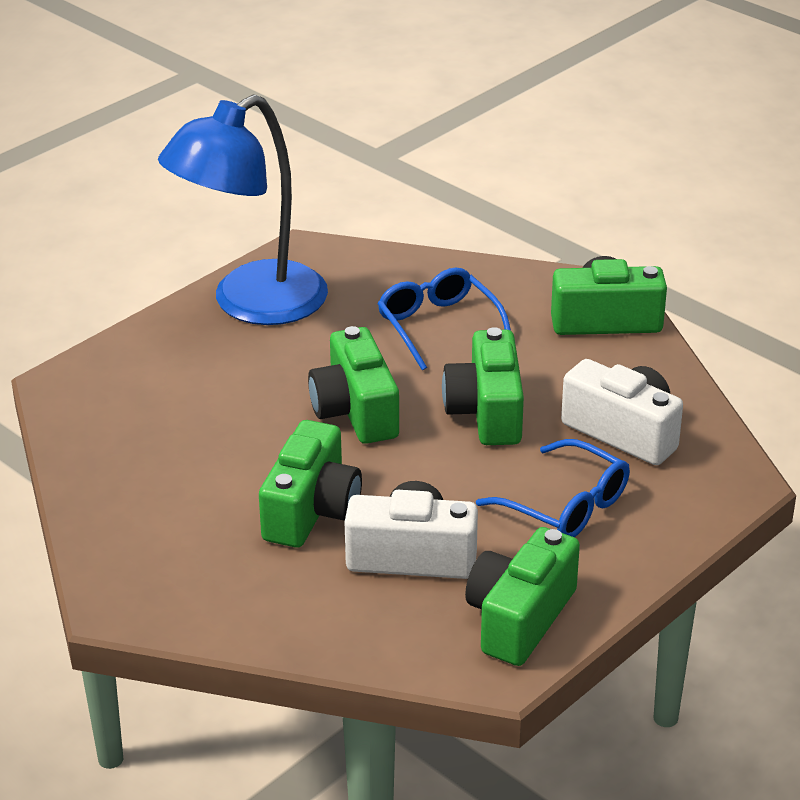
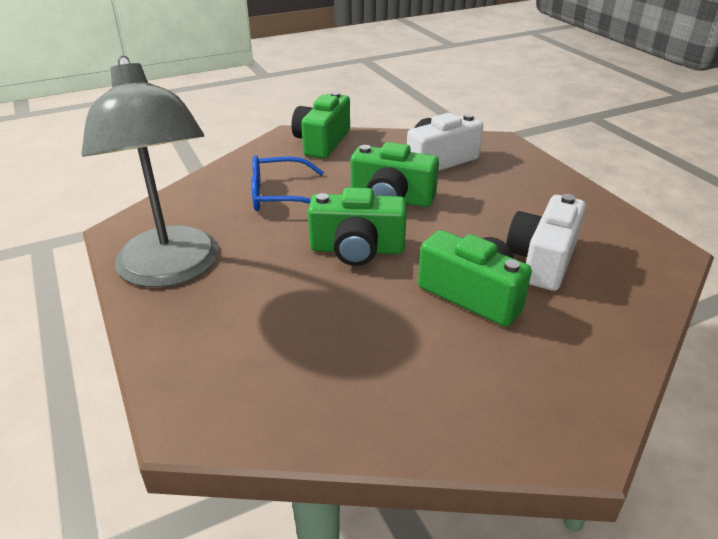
camera: 70 degrees left, 0 degrees up
(251, 304) = (171, 270): blue lamp -> grey lamp
(519, 618) = (616, 233): green camera -> none
(566, 505) = (504, 193): blue glasses -> none

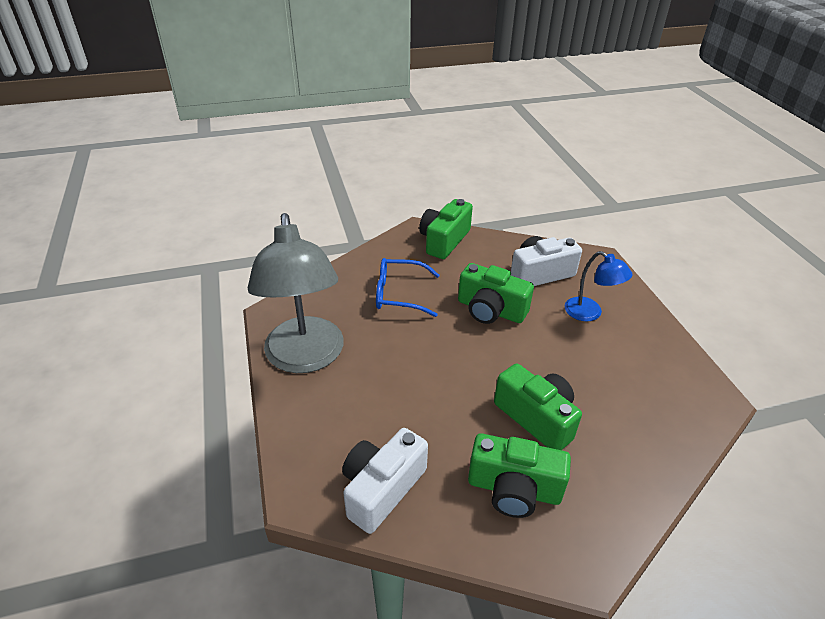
camera: 10 degrees right, 5 degrees up
(357, 249) = (452, 358): green camera -> green camera (514, 489)
(504, 190) = (590, 313): none -> blue lamp
(542, 260) = (603, 392): white camera -> white camera (382, 489)

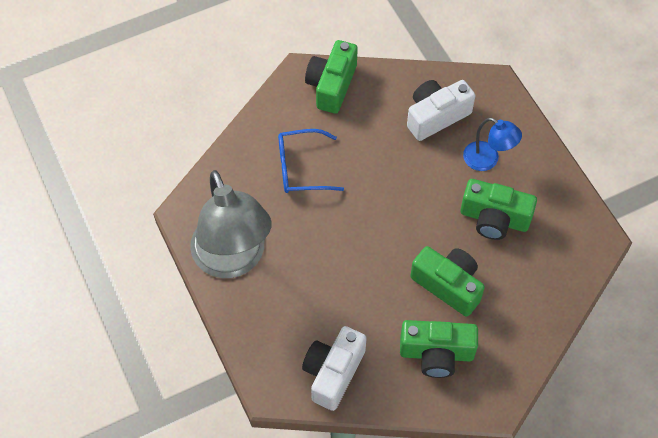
camera: 10 degrees left, 20 degrees up
(490, 310) = (393, 172): green camera -> green camera (494, 219)

